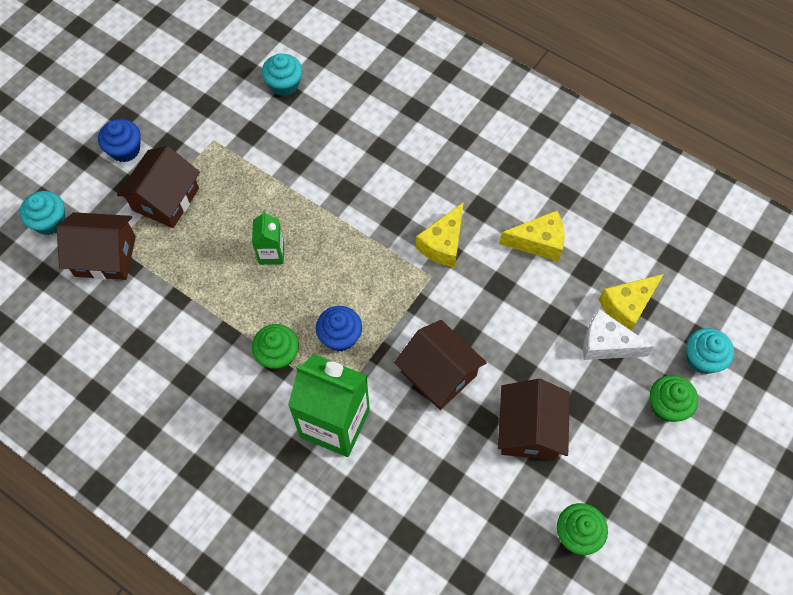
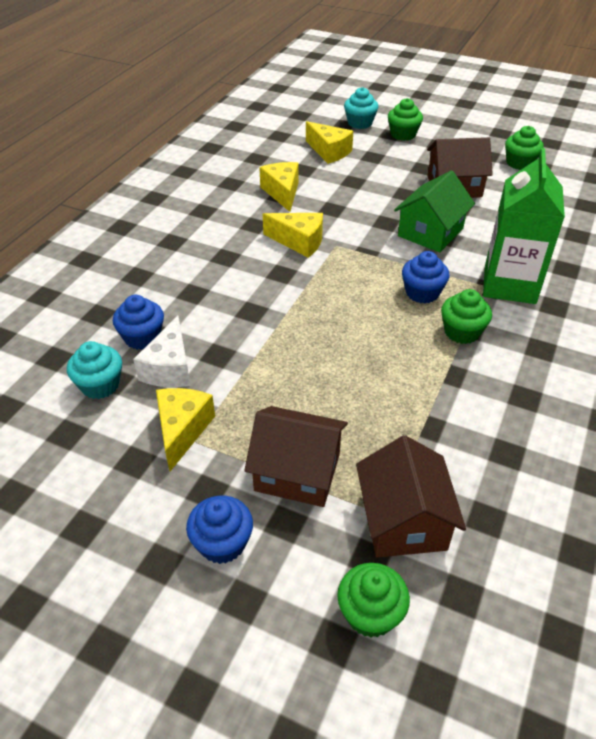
camera: 100 degrees left, 20 degrees down
(50, 221) = (370, 613): turquoise cupcake -> green cupcake
(225, 133) = (182, 430): none -> yellow cheese
(271, 253) = (346, 356): green carton -> none
(331, 111) = (142, 337): none -> blue cupcake
(438, 373) = (430, 232): brown house -> green house
(606, 344) = (365, 158): white cheese -> white cheese (169, 368)

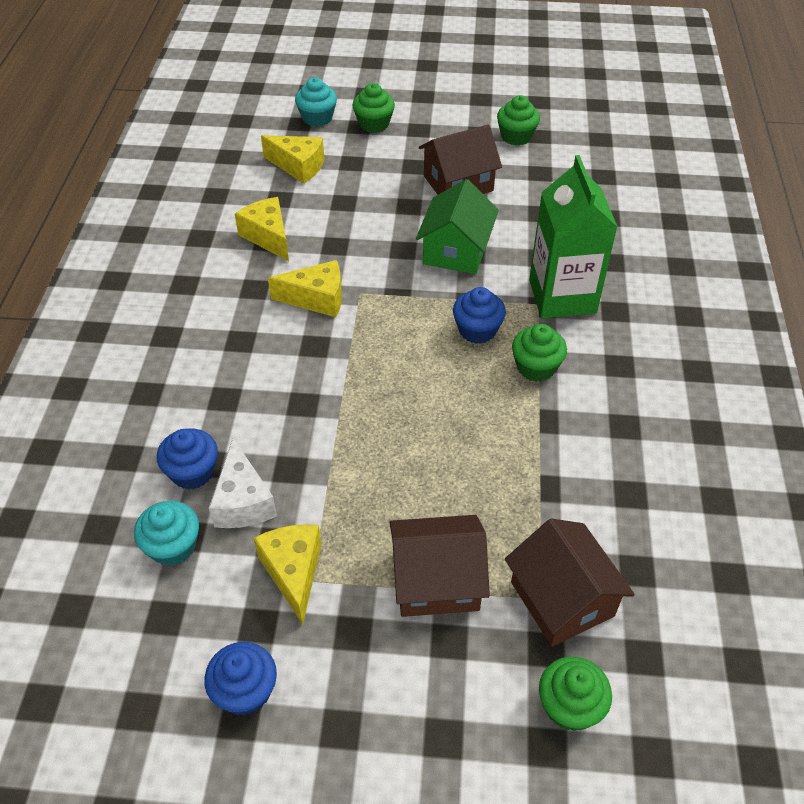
camera: 20 degrees left, 5 degrees up
(222, 543) = (395, 685): blue cupcake -> blue cupcake (245, 691)

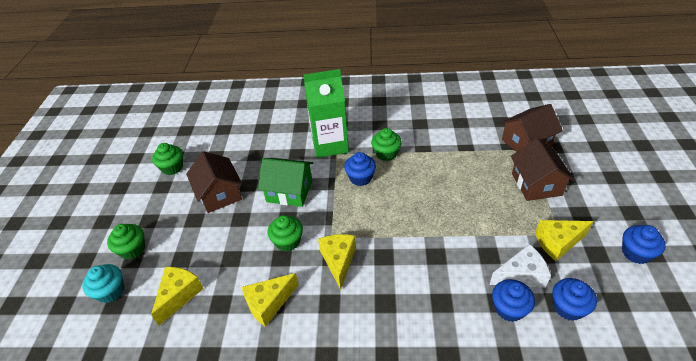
camera: 90 degrees left, 5 degrees down
(173, 546) = (568, 307): turquoise cupcake -> blue cupcake
(569, 706) = (576, 140): green cupcake -> green cupcake (287, 241)

